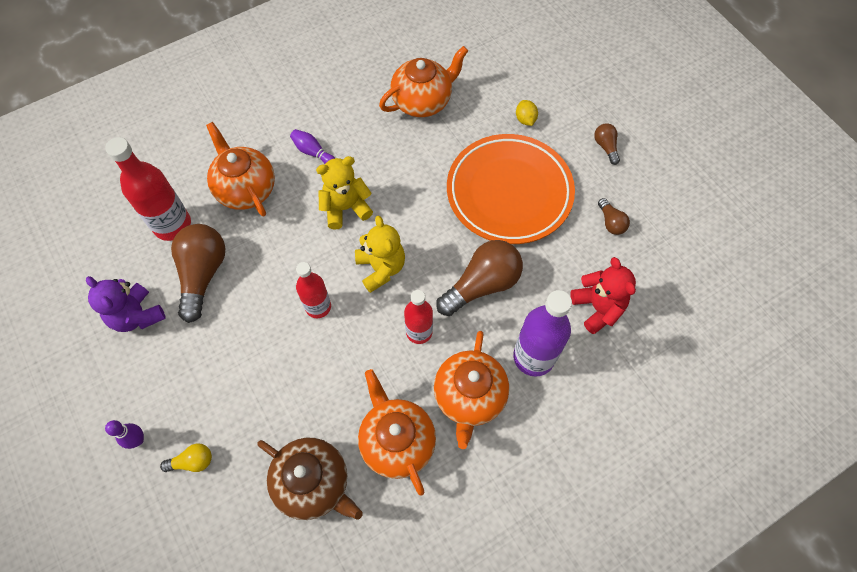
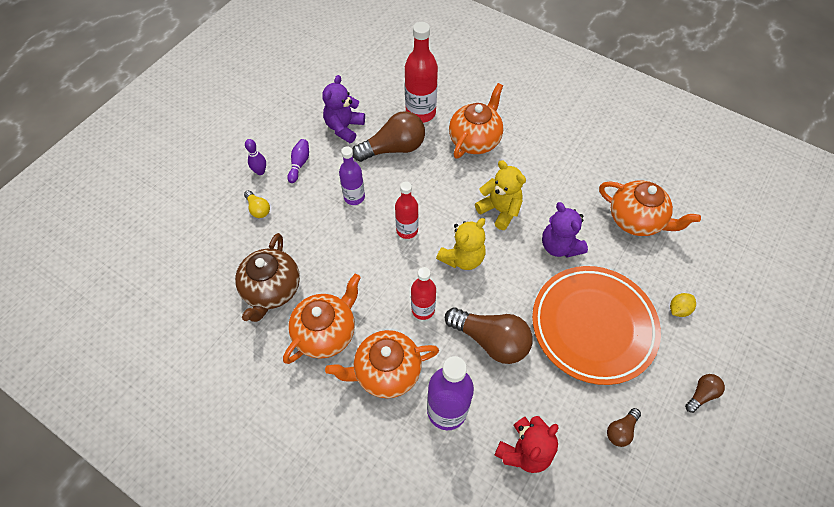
camera: 65 degrees right, 5 degrees down
(243, 344) = (354, 197): none -> purple bottle
(313, 152) = (533, 167): purple bowling pin -> purple bowling pin (299, 164)
(415, 177) = (559, 246): none -> purple teddy bear

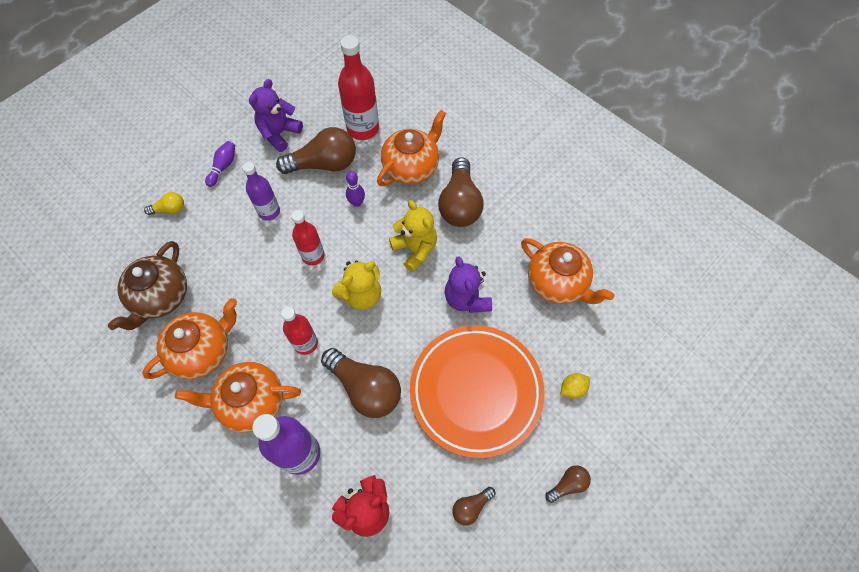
camera: 10 degrees right, 5 degrees up
(258, 209) = (169, 209): yellow light bulb -> yellow light bulb turned 75 degrees counterclockwise
(260, 171) = (182, 169): purple bowling pin -> purple bowling pin (357, 202)
(528, 165) = (460, 204): none -> brown light bulb

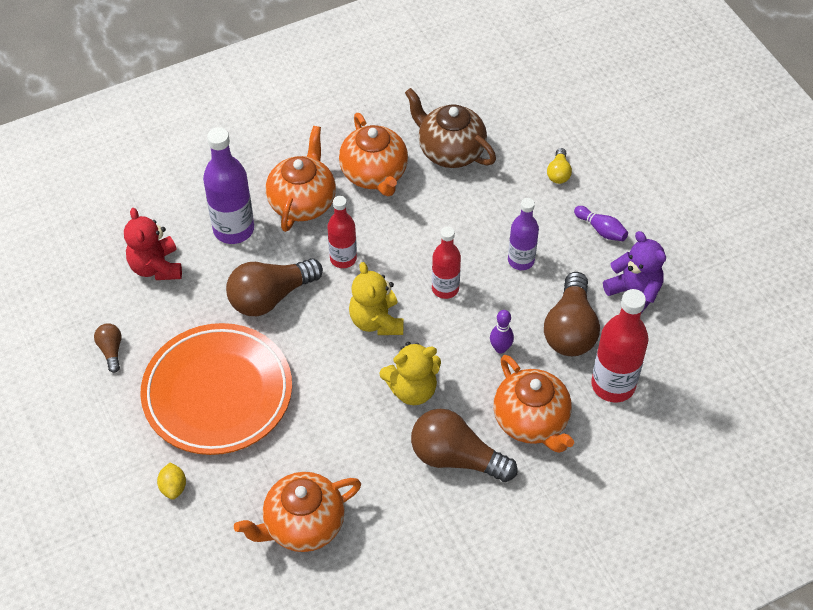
camera: 110 degrees right, 10 degrees down
(466, 298) = (326, 421): purple teddy bear -> none
(568, 484) = (83, 441): brown light bulb -> none

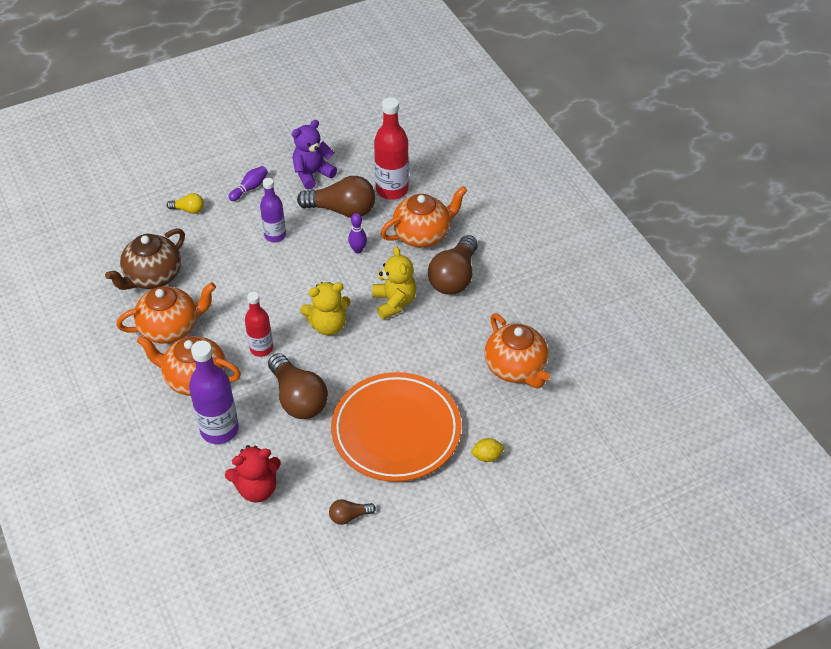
camera: 90 degrees left, 5 degrees down
(445, 288) = (298, 282): red bottle -> none

